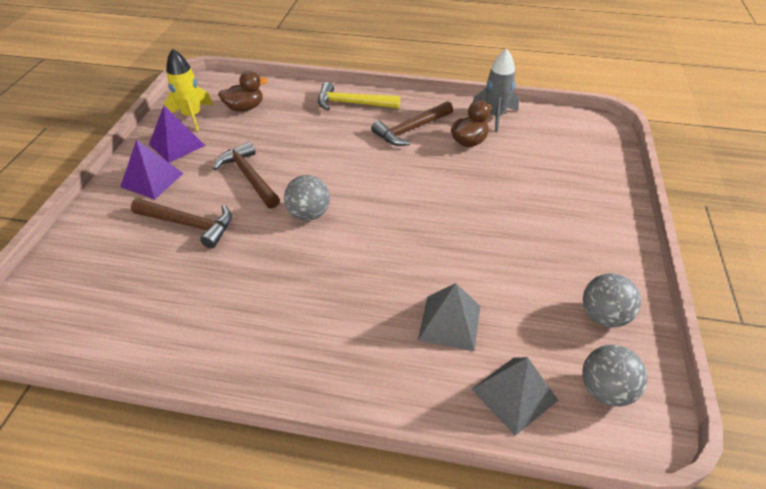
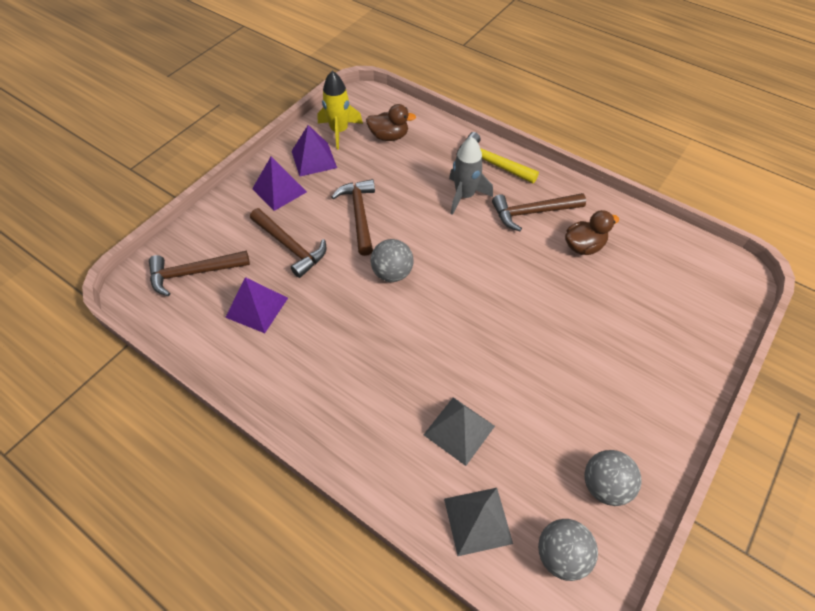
camera: 25 degrees right, 10 degrees up
(86, 282) = (194, 273): none -> brown hammer
(178, 290) = (257, 307): none -> purple pyramid
(495, 116) = (628, 225): grey rocket -> grey rocket (464, 196)

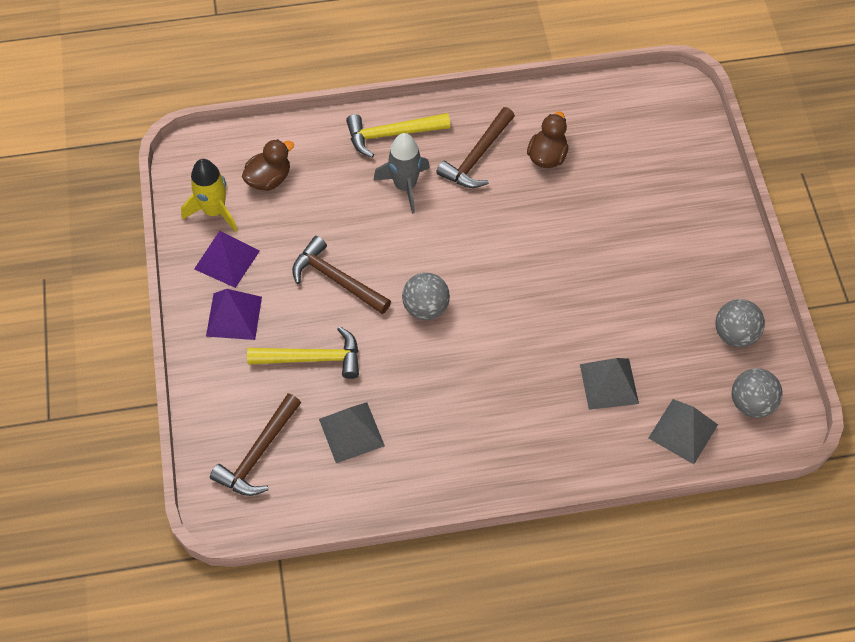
camera: 45 degrees left, 5 degrees up
(257, 307) = (351, 432): purple pyramid -> grey pyramid
(290, 246) = (312, 358): brown hammer -> yellow hammer

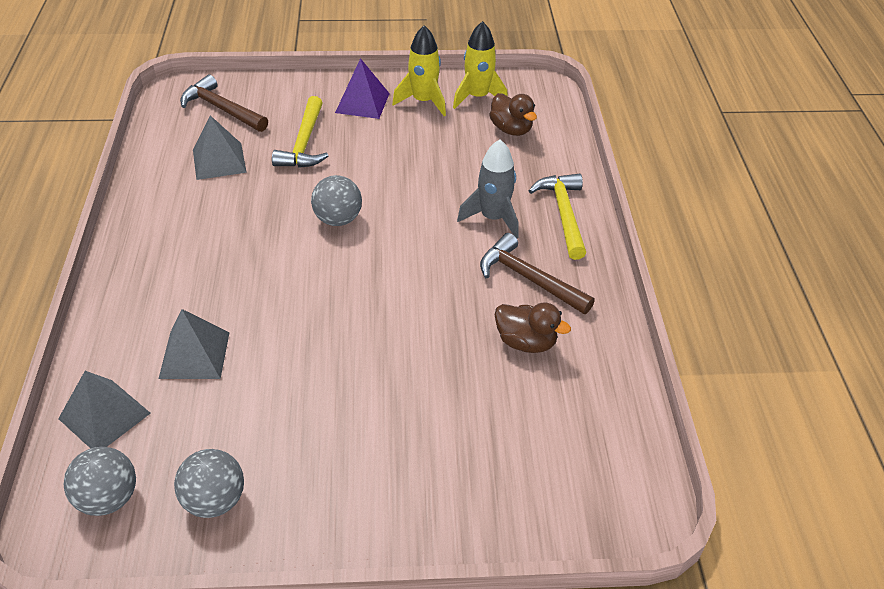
camera: 95 degrees right, 15 degrees down
(226, 259) = (423, 101): purple pyramid -> yellow rocket
(337, 279) = (386, 163): brown hammer -> none

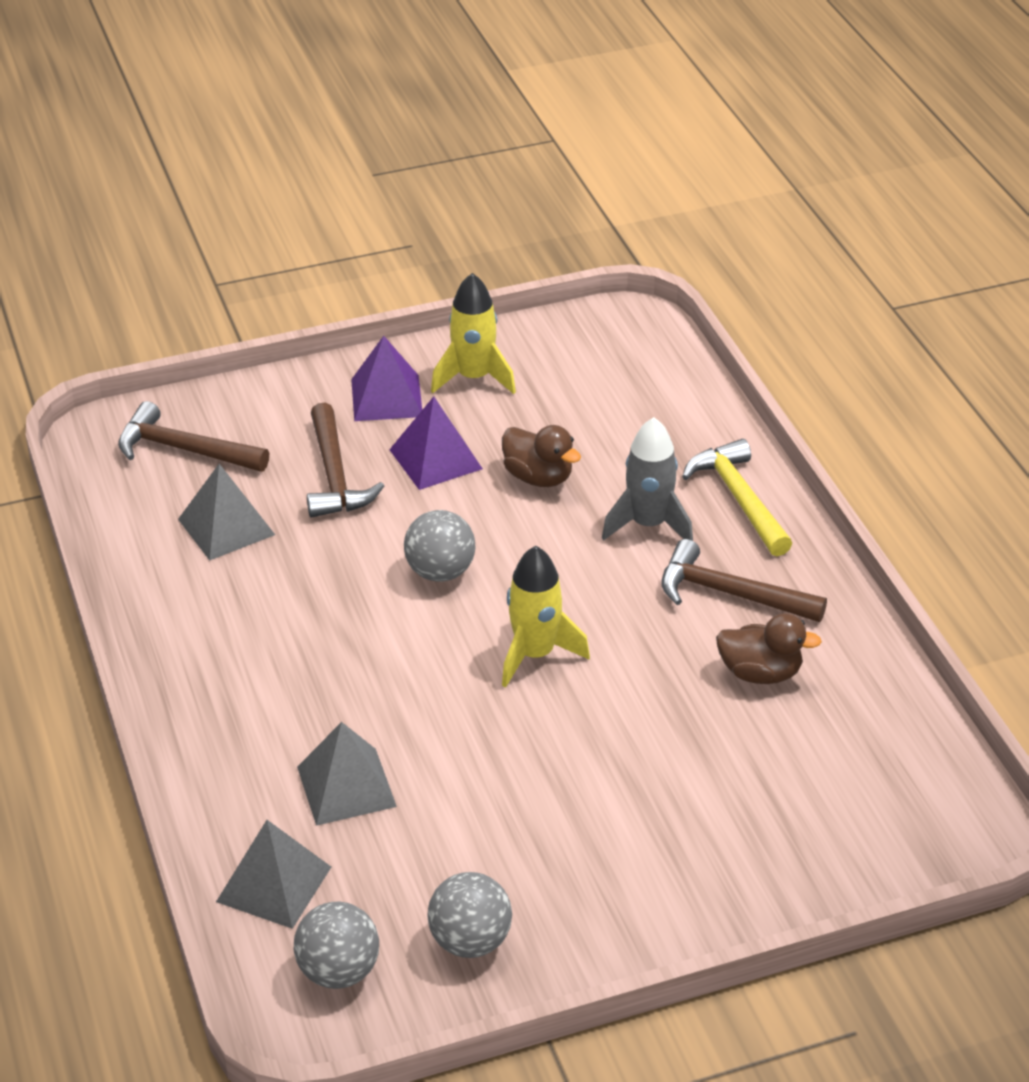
camera: 15 degrees left, 5 degrees down
(304, 143) = (334, 475): yellow hammer -> brown hammer
(373, 146) = (435, 459): none -> purple pyramid
(477, 97) = (548, 355): yellow rocket -> yellow rocket (535, 654)
(511, 129) = (617, 394): brown duck -> brown duck (538, 477)

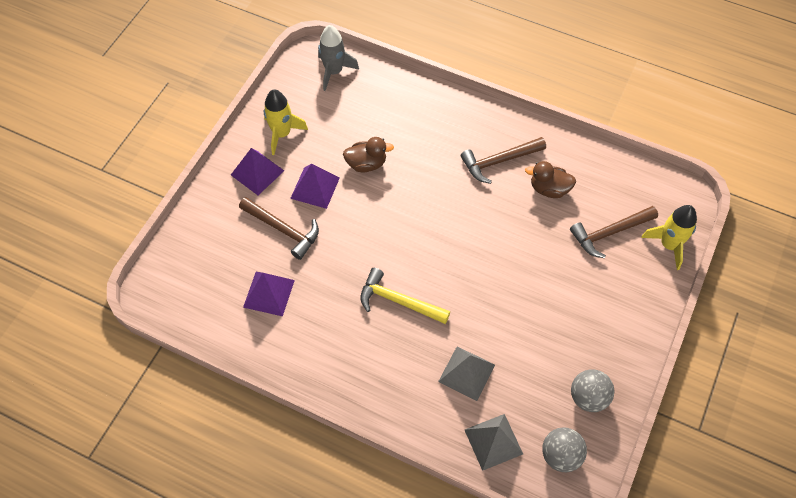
camera: 45 degrees left, 20 degrees up
(185, 450) = (201, 269): brown hammer -> brown hammer (610, 233)
(226, 527) = (268, 293): grey pyramid -> purple pyramid
(440, 572) = (382, 242): grey ball -> none
(535, 654) = (463, 250): yellow rocket -> yellow rocket (669, 245)
(648, 524) = (434, 153): grey rocket -> grey rocket (334, 72)
(739, 499) = (453, 114): yellow hammer -> yellow hammer (399, 301)
(760, 673) = (549, 189): brown duck -> brown duck turned 135 degrees counterclockwise

